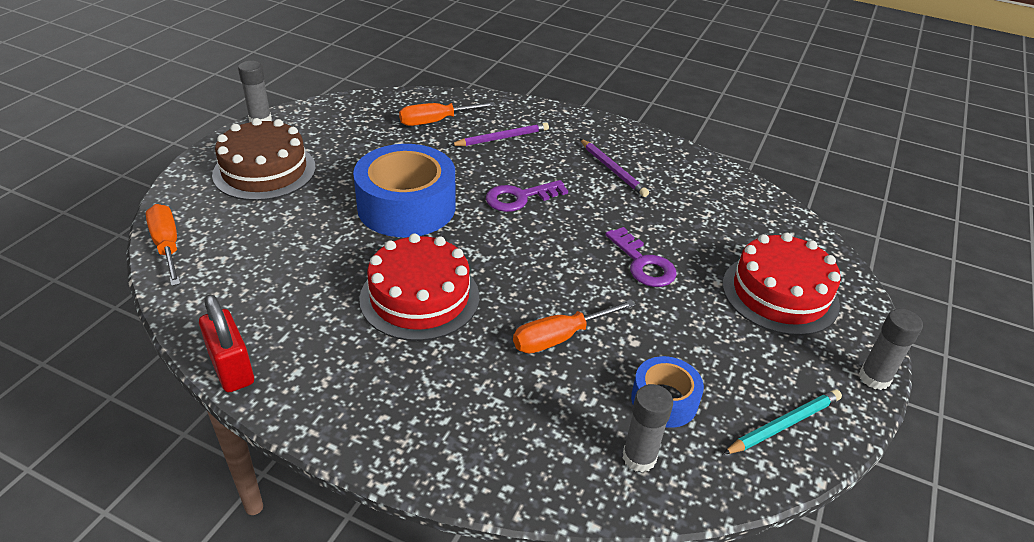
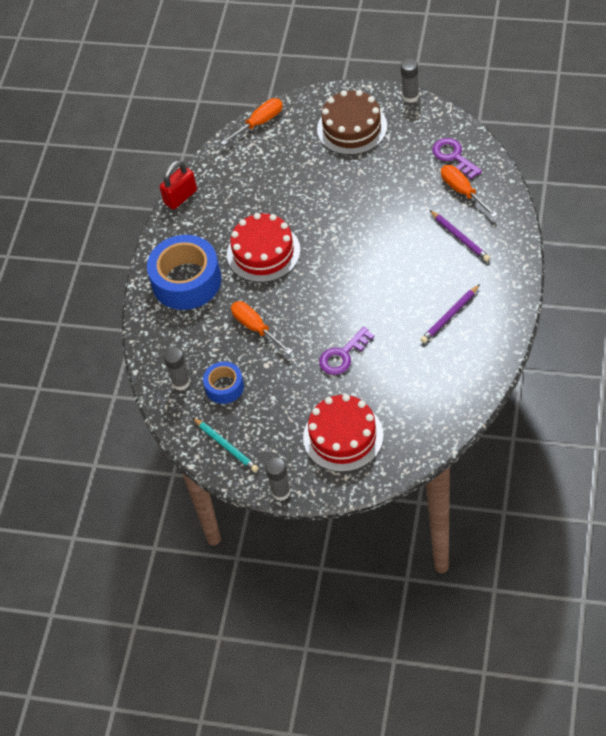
camera: 85 degrees right, 15 degrees up
(406, 206) = (347, 214): blue tape -> blue tape (186, 281)
(520, 198) = (386, 270): purple key -> purple key (453, 156)

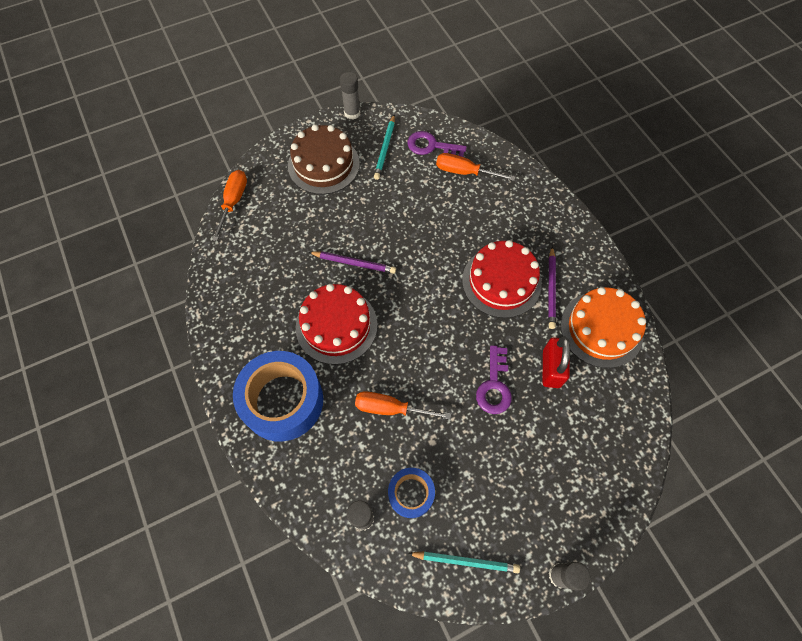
camera: 45 degrees left, 10 degrees up
(180, 197) = (209, 315): red padlock -> red padlock (551, 368)
(343, 436) = (565, 470): red cake -> red cake (501, 282)
(412, 140) = (385, 149): none -> turquoise pencil
(460, 237) = (497, 213): purple pencil -> purple pencil (354, 263)
(462, 365) = (601, 329): none -> orange cake

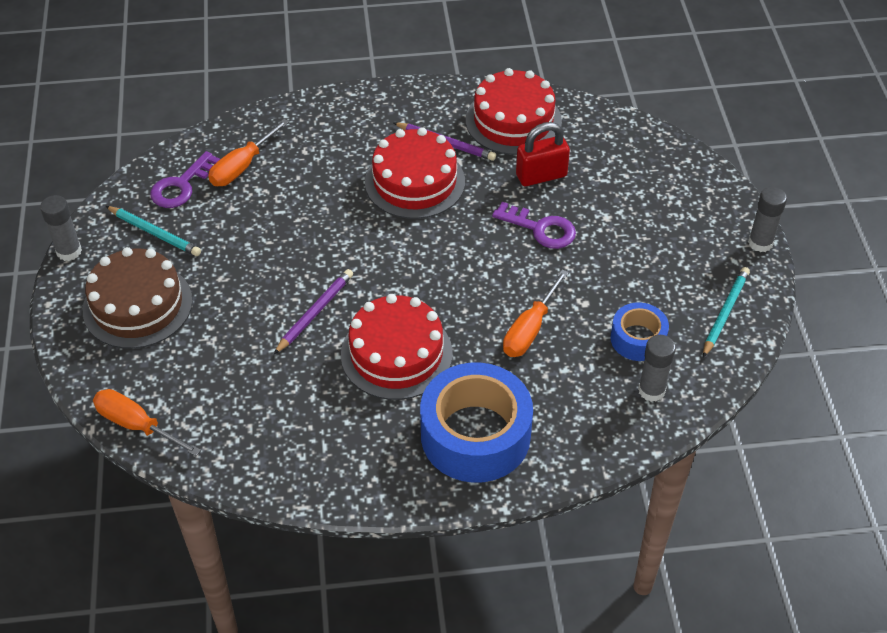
camera: 70 degrees left, 15 degrees down
(551, 368) = (541, 175): red padlock -> red padlock turned 45 degrees counterclockwise
(601, 329) = (513, 121): orange cake -> red cake

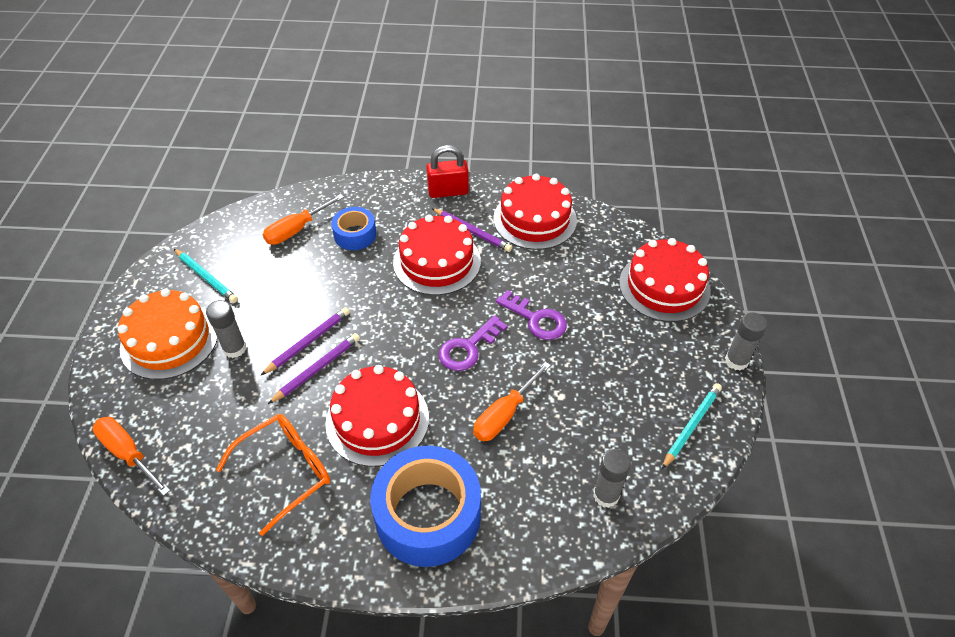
camera: 10 degrees right, 0 degrees up
(69, 251) = (131, 284): grey glue stick -> grey glue stick (234, 349)
(137, 305) = (169, 340): brown cake -> orange cake
(181, 186) = (242, 239): purple key -> purple key (468, 348)
(296, 286) = (308, 342): none -> purple pencil
(314, 416) = (286, 471): none -> orange glasses
(541, 175) = (547, 271): red padlock -> red padlock (448, 191)
(638, 339) = (603, 439): blue tape -> blue tape (355, 235)
(671, 176) = (664, 286): none -> red cake

